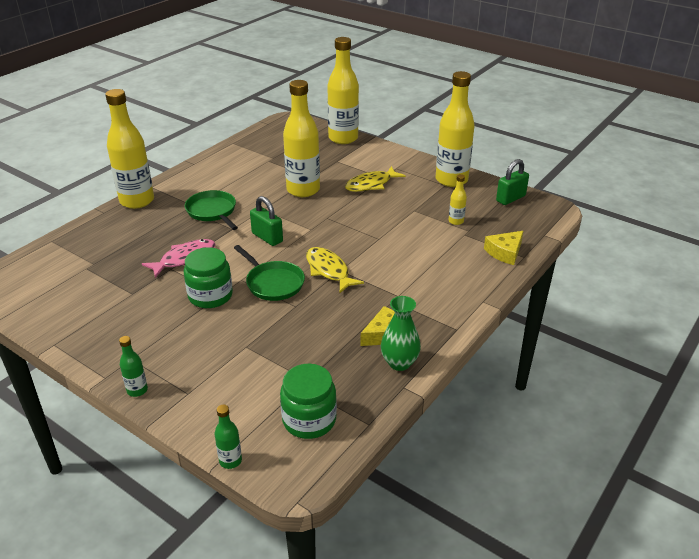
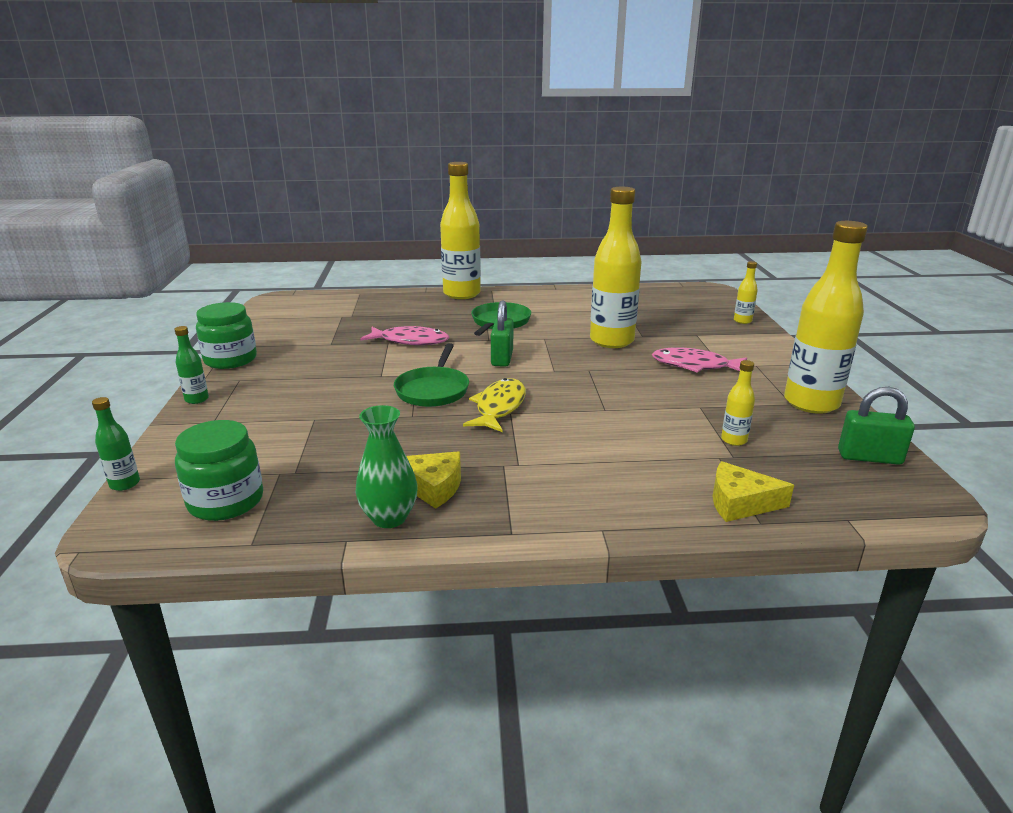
camera: 50 degrees right, 10 degrees down
(210, 296) = (371, 372): green jar -> green jar (230, 360)
(343, 138) = (742, 321): yellow bottle -> yellow bottle, size x0.43
(371, 184) = (694, 365): yellow fish -> pink fish

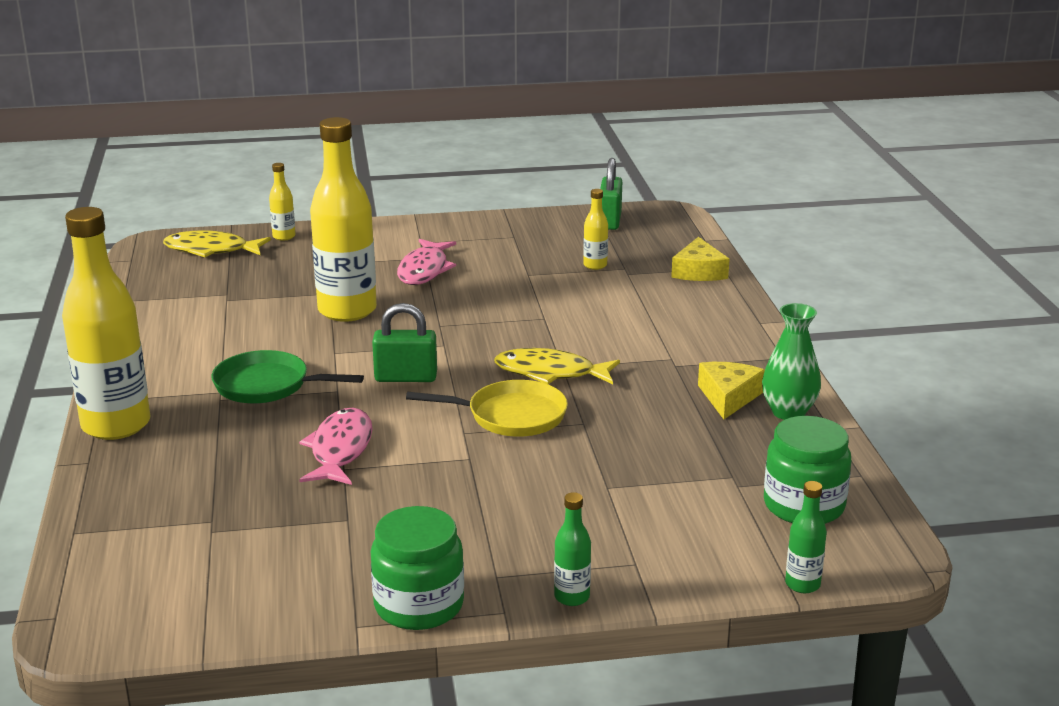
camera: 95 degrees left, 0 degrees up
(433, 390) = (511, 416): green pan -> yellow pan
(707, 303) = (211, 250): none -> yellow fish
(811, 403) = (511, 229): yellow bottle -> none

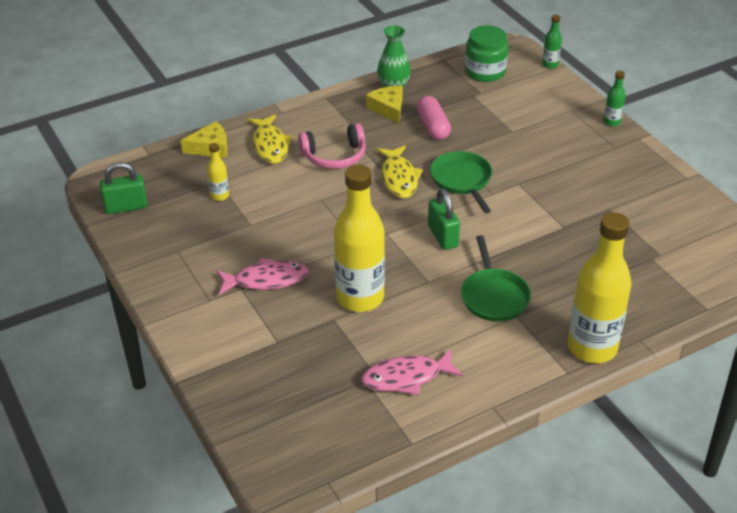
camera: 110 degrees left, 15 degrees up
(211, 250) = (282, 431): yellow fish -> yellow fish (270, 145)
(284, 236) = (231, 392): yellow bottle -> none
(340, 450) = (546, 235): pink fish -> pink fish (406, 377)
(419, 605) = (656, 164): green jar -> none
(511, 416) = (462, 180): yellow pan -> green pan
(631, 340) = (334, 156): none -> pink headphones
(659, 422) = (433, 127): none -> pink capsule
(728, 397) = (388, 108): yellow cheese -> yellow cheese turned 75 degrees clockwise

